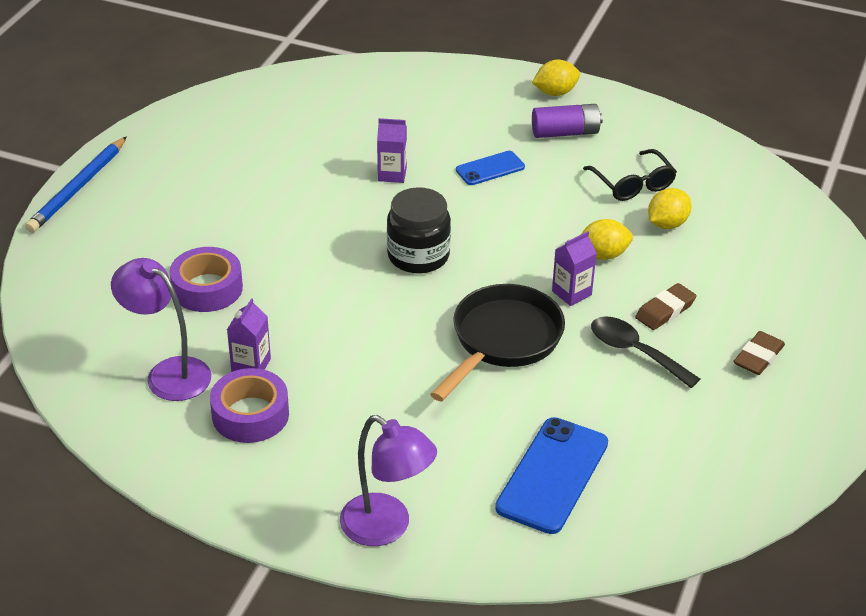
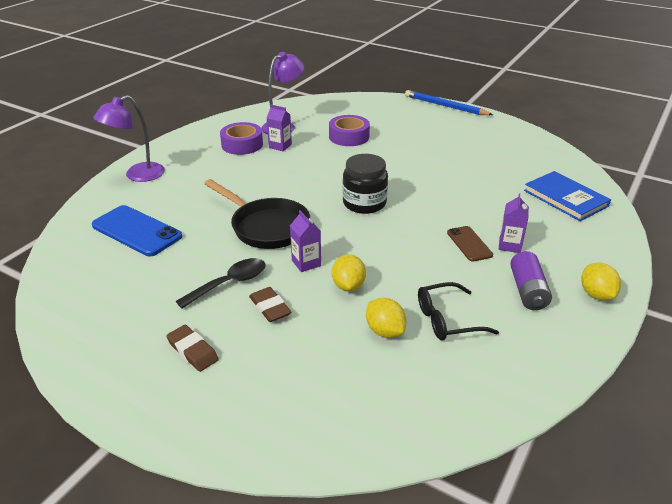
camera: 100 degrees right, 5 degrees down
(367, 95) = (565, 198): none -> blue book
(392, 174) = (460, 201): purple carton -> purple carton (509, 245)
(490, 168) = (469, 244): blue phone -> brown phone

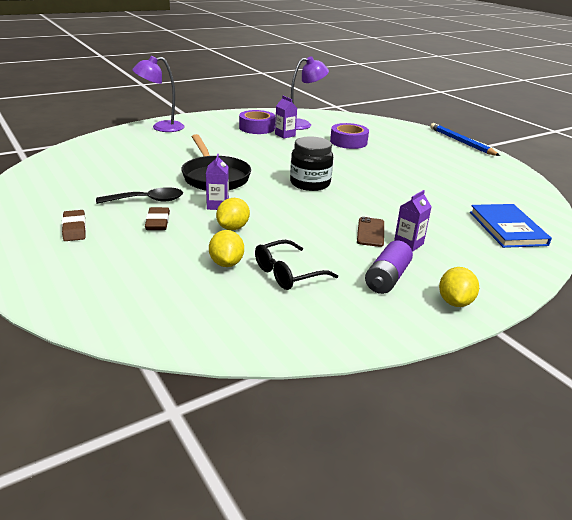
camera: 25 degrees right, 5 degrees down
(136, 231) = (122, 155): blue phone -> none
(447, 320) = (287, 273): black glasses -> black glasses turned 45 degrees counterclockwise

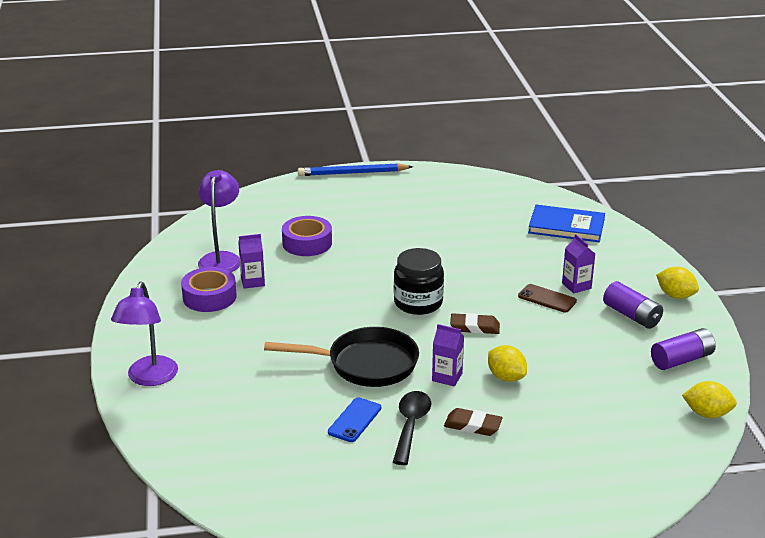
camera: 65 degrees left, 0 degrees up
(74, 229) = (465, 488): brown eraser -> brown eraser (474, 327)
(145, 182) = (354, 420): none -> blue phone
(226, 263) = (578, 395): yellow lemon -> yellow lemon (707, 414)
(287, 273) = (608, 365): black glasses -> none
(331, 317) = (682, 360): none -> purple battery

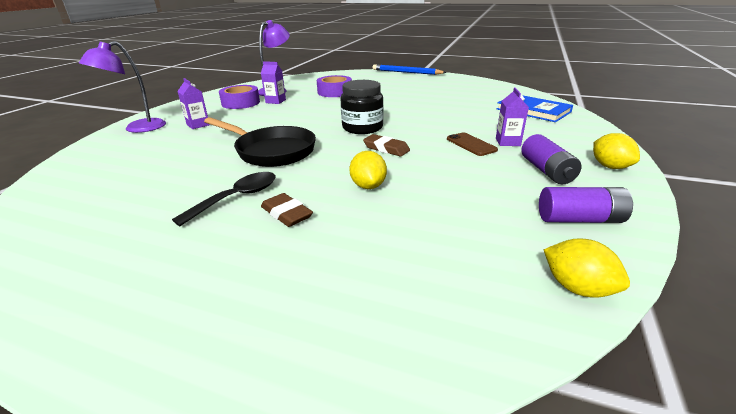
camera: 30 degrees right, 0 degrees up
(354, 420) = (204, 182): blue phone -> none
(447, 377) = (318, 173): purple carton -> purple carton (198, 125)

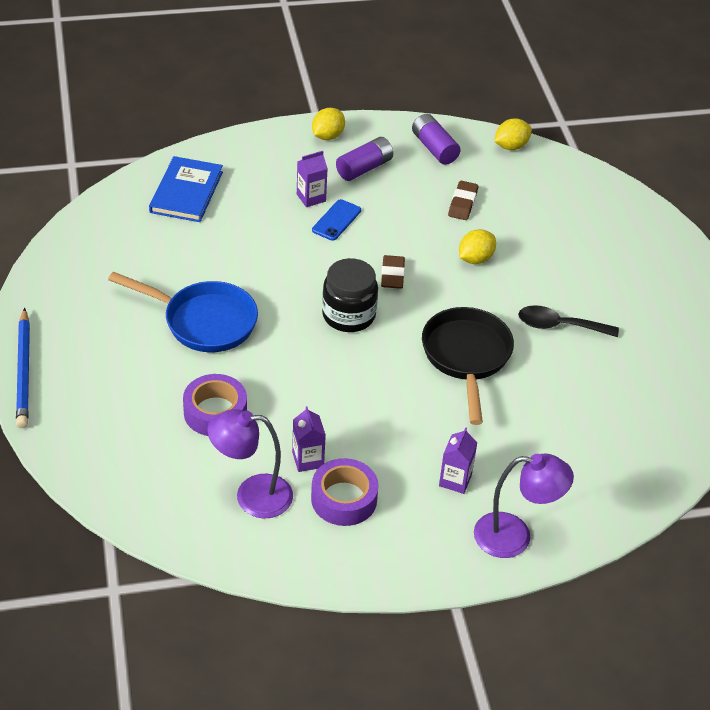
camera: 125 degrees left, 15 degrees up
(286, 214) = (551, 285): brown eraser -> brown eraser (462, 203)
(402, 98) = (204, 321): none -> blue pan
(471, 144) = (336, 220): brown phone -> blue phone
(577, 288) = (511, 146): yellow lemon -> yellow lemon turned 45 degrees clockwise

